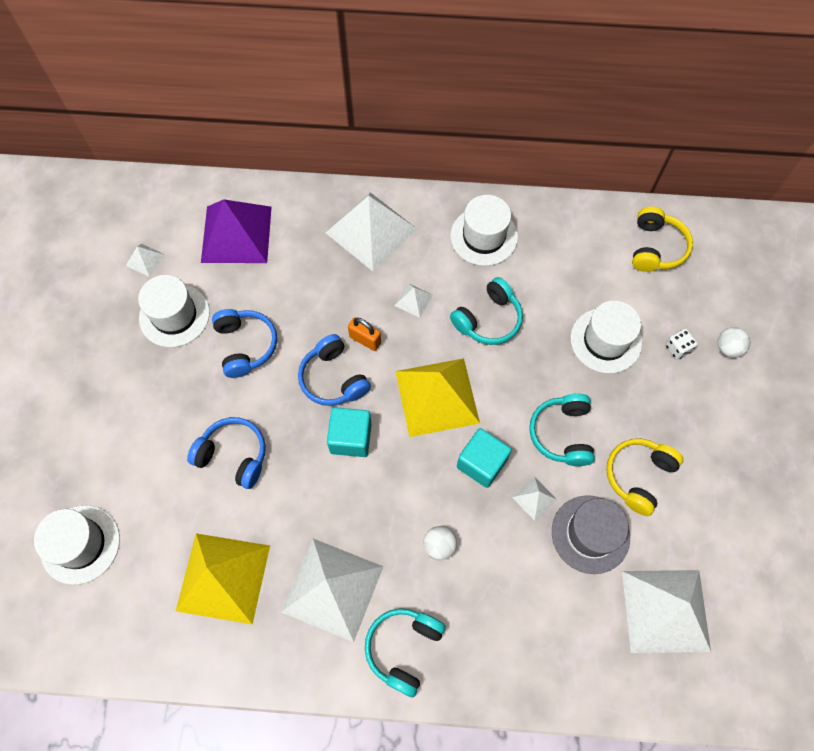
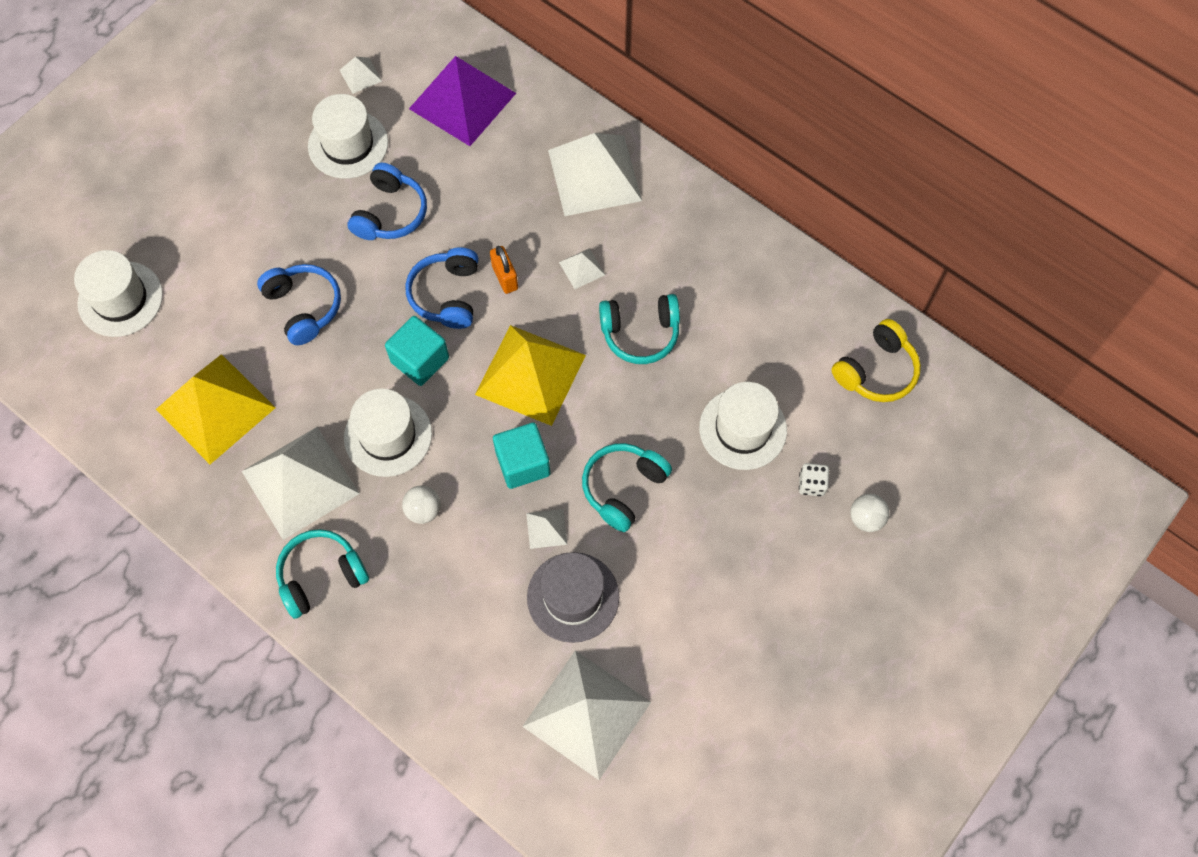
camera: 35 degrees right, 0 degrees up
(484, 236) = (703, 249): white hat -> white hat (388, 435)
(639, 476) = (665, 577): yellow headphones -> none

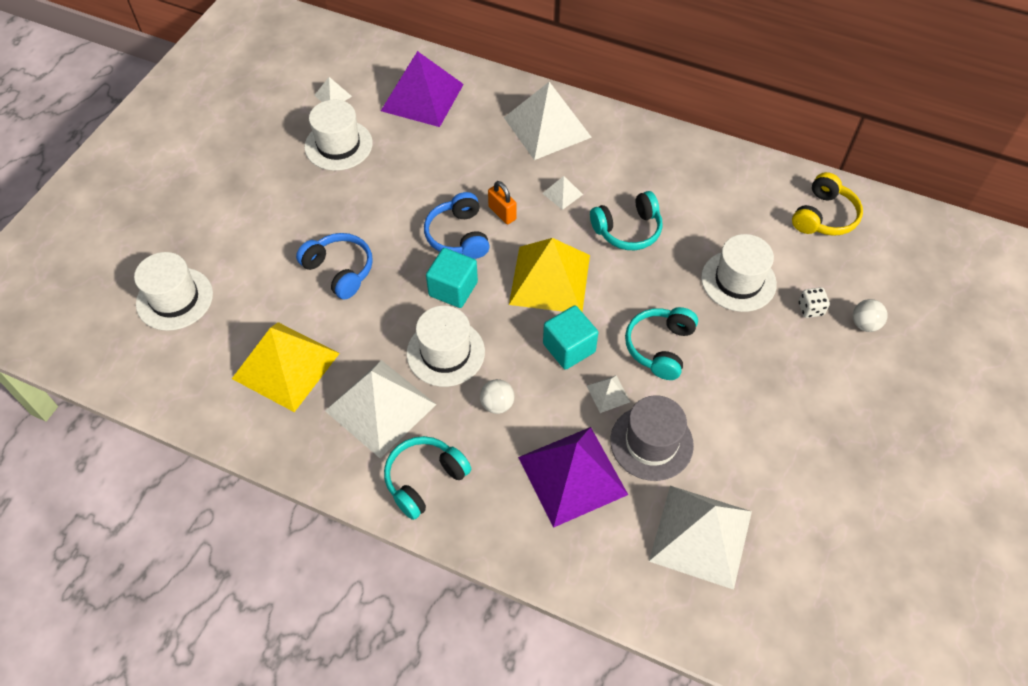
camera: 15 degrees left, 10 degrees down
(390, 213) = (390, 187): blue headphones -> none
(476, 611) = (572, 475): none -> purple pyramid

